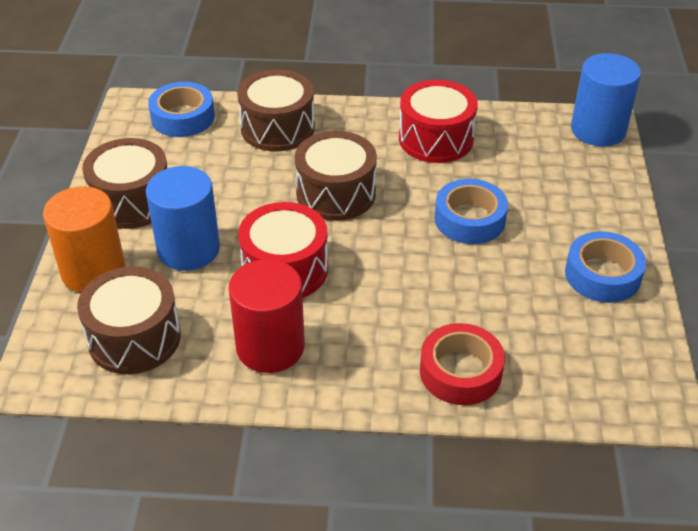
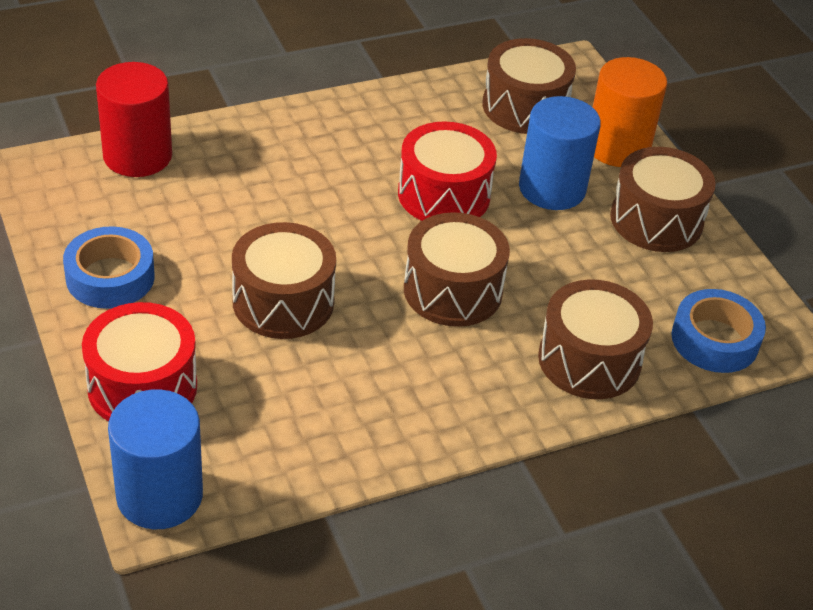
camera: 150 degrees right, 0 degrees up
(270, 347) = (405, 128): red cylinder -> red cylinder (137, 156)
(436, 139) = (380, 406): red drum -> red drum (142, 386)
(460, 372) = (225, 151): red tape -> none
(469, 219) = (283, 302): blue tape -> brown drum

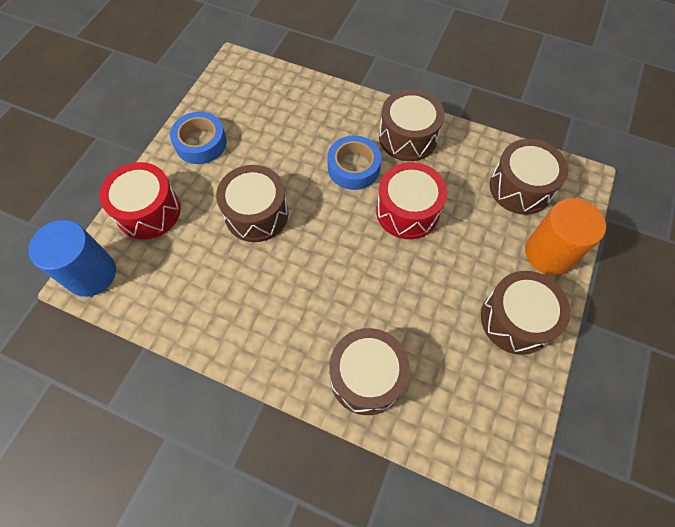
camera: 50 degrees right, 20 degrees up
(137, 156) = (285, 85): red cylinder -> none
(453, 290) = (344, 273): brown drum -> brown drum (408, 137)
(552, 188) = (474, 251): blue cylinder -> none
(714, 340) = (456, 429): blue tape -> blue tape (353, 167)

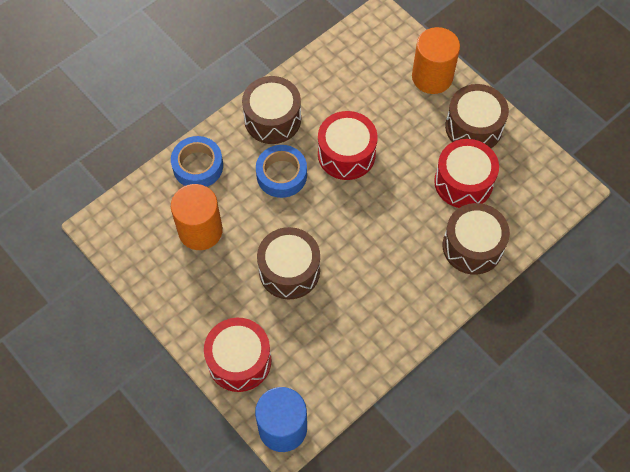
camera: 65 degrees left, 0 degrees up
(201, 143) = (184, 291): blue tape -> blue tape (198, 166)
(265, 131) = (200, 230): none -> orange cylinder
(441, 336) = (463, 182): none -> red drum
(520, 187) = (366, 64): brown drum -> none

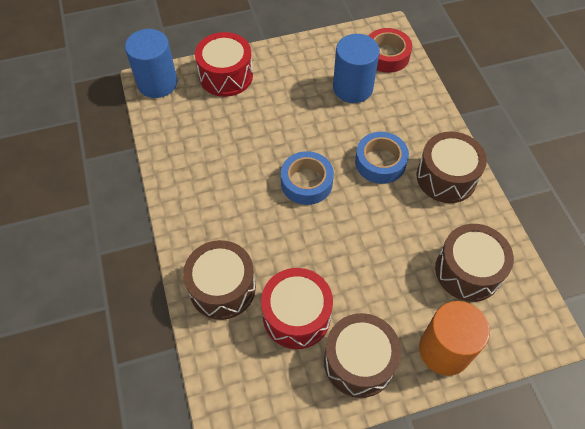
camera: 115 degrees right, 5 degrees down
(139, 215) = (386, 55): none -> red tape
(198, 166) = (417, 106): blue tape -> blue tape (306, 182)
(200, 230) = (352, 88): orange cylinder -> blue cylinder
(289, 270) = (282, 133): brown drum -> brown drum (468, 271)
(346, 154) = (379, 222): red drum -> none

